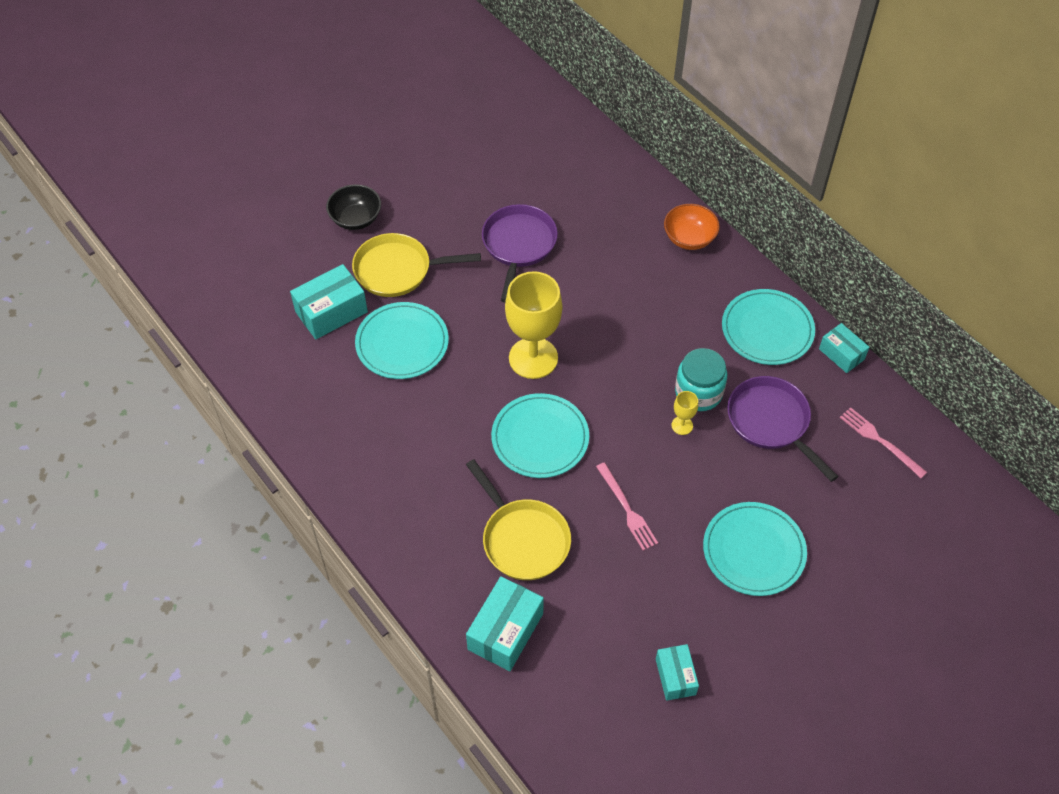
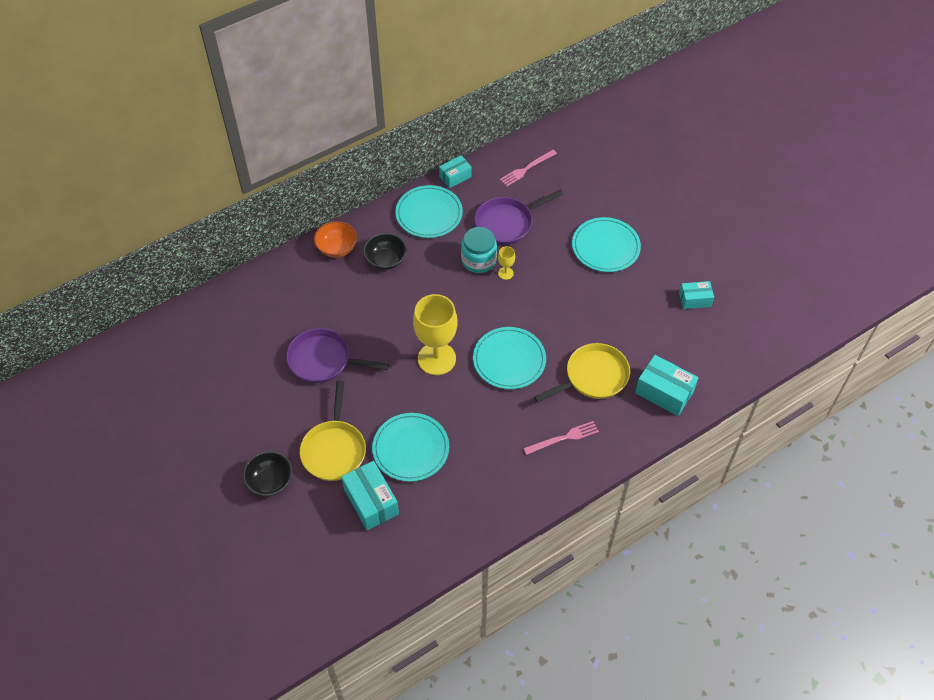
camera: 85 degrees left, 0 degrees up
(627, 509) = (571, 313): pink fork -> pink fork (563, 438)
(680, 290) = (386, 260): none -> black bowl

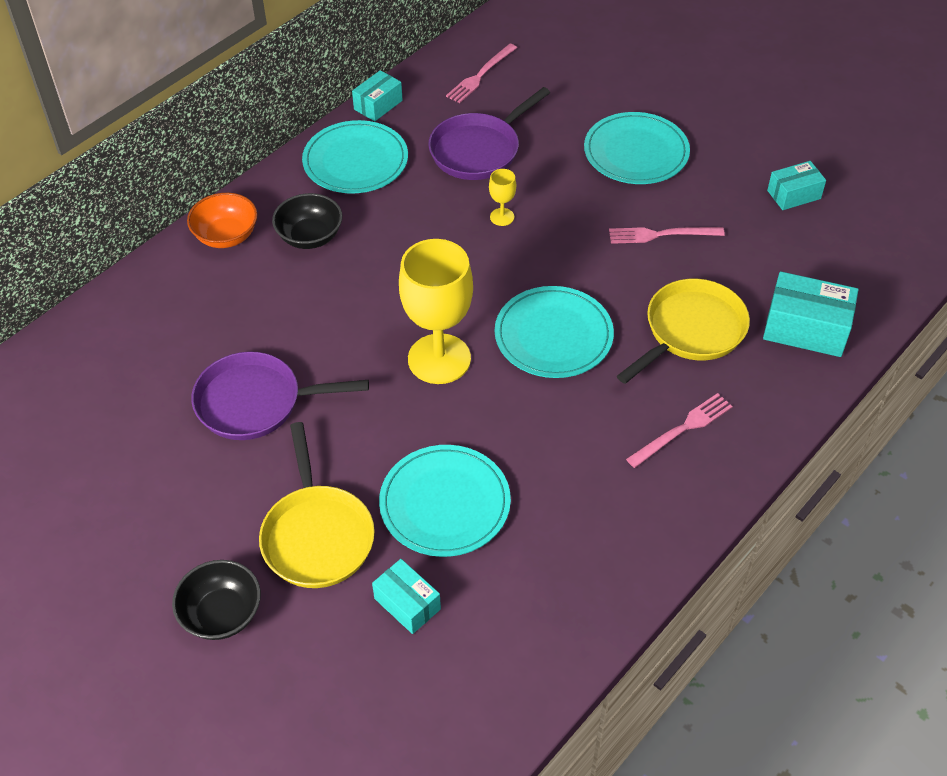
camera: 15 degrees left, 5 degrees down
(371, 501) = (407, 604): turquoise box -> turquoise box, size x0.62
(478, 260) = (454, 208): turquoise jar -> none
(599, 308) = (661, 234): none -> pink fork

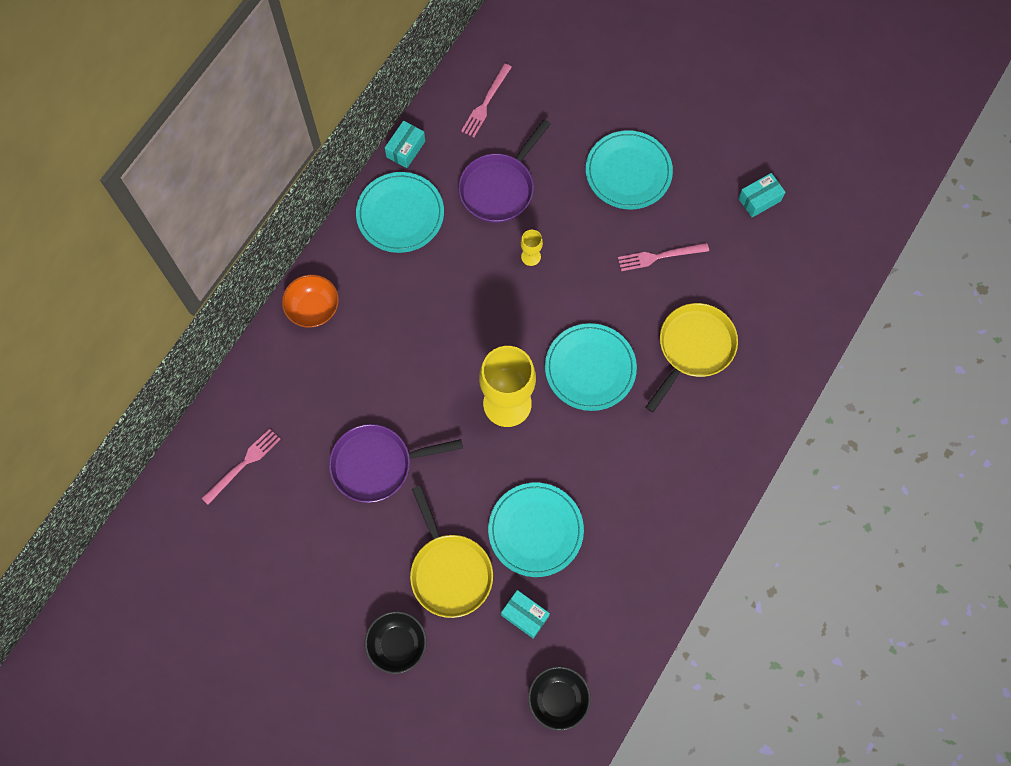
camera: 10 degrees left, 20 degrees up
(310, 236) = (381, 299): black bowl -> black bowl (558, 699)
(682, 429) = (697, 439): pink fork -> pink fork (243, 464)
(805, 328) = (779, 333): turquoise box -> none

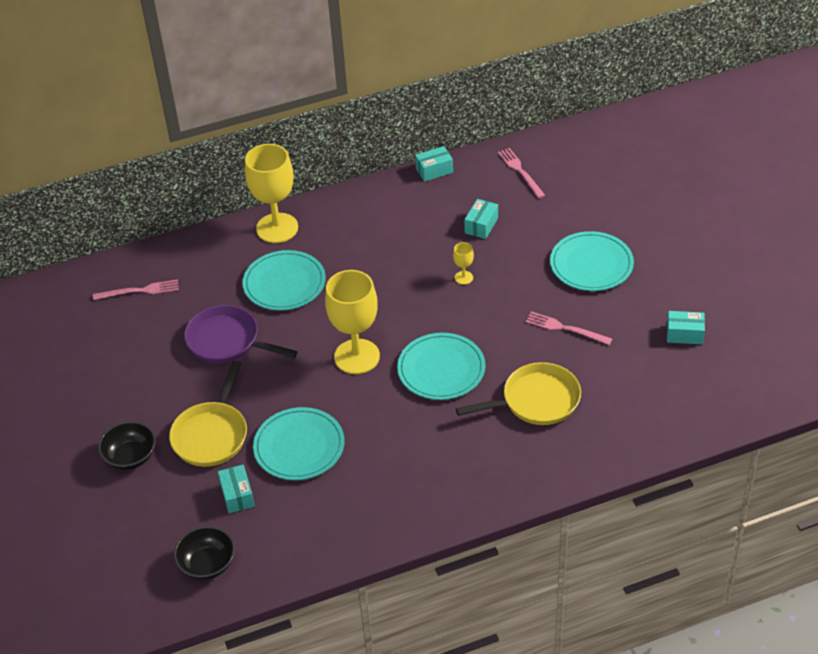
camera: 40 degrees right, 25 degrees down
(313, 308) = (277, 228): orange bowl -> yellow goblet
(400, 214) = (392, 205): turquoise plate -> turquoise plate (284, 283)
(486, 103) = (520, 171): pink fork -> pink fork turned 90 degrees clockwise
(500, 187) = (481, 225): purple pan -> turquoise box

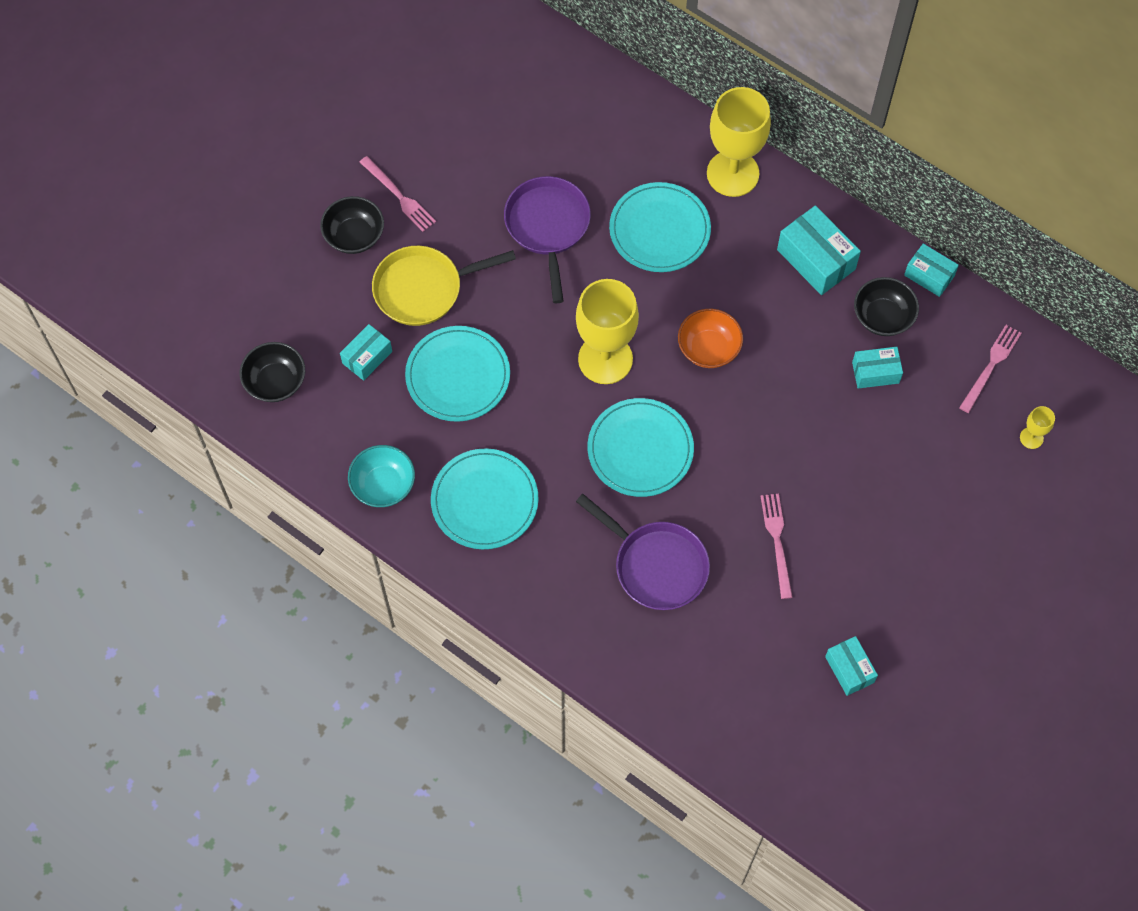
camera: 55 degrees right, 20 degrees up
(139, 291) = (561, 104): pink fork -> pink fork (399, 196)
(350, 533) = (383, 485): none -> turquoise bowl
(376, 216) = (816, 259): none -> turquoise box
(395, 298) = (708, 348): none -> orange bowl
(445, 204) = (882, 317): none -> black bowl
(463, 277) = (784, 399): yellow goblet -> yellow goblet (1031, 438)
(536, 401) = (656, 565): yellow pan -> purple pan
(591, 264) = (892, 518): turquoise plate -> turquoise plate (484, 501)

